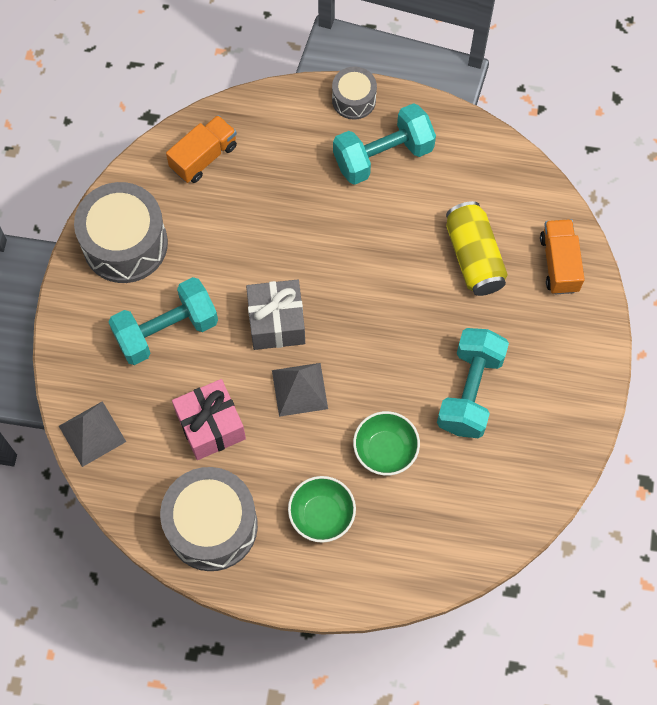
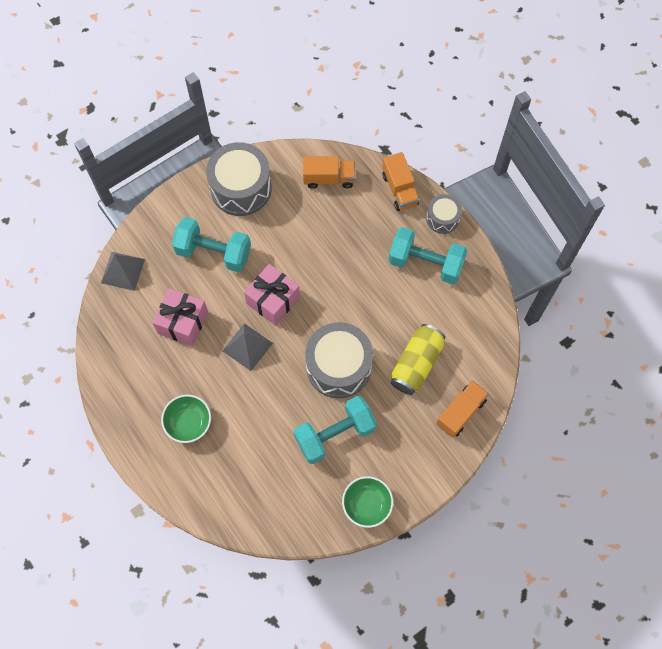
camera: 45 degrees right, 0 degrees up
(212, 526) = (129, 374): grey drum -> grey drum (338, 366)
(276, 322) = (273, 300): grey gift -> pink gift
(284, 108) = (399, 189): none -> orange truck
(385, 450) = (257, 421): green bowl -> green bowl (367, 505)

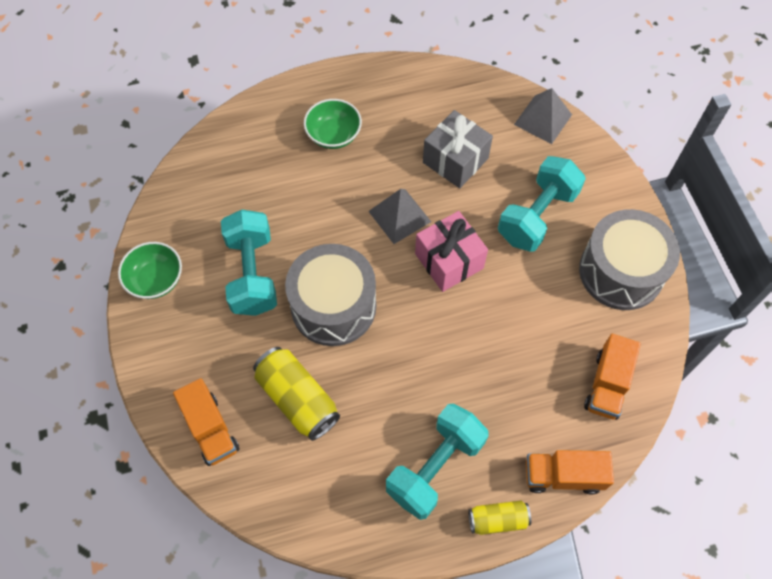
camera: 110 degrees right, 5 degrees down
(183, 323) = (455, 160): pink gift -> grey gift
(442, 218) = (498, 520): grey drum -> yellow can

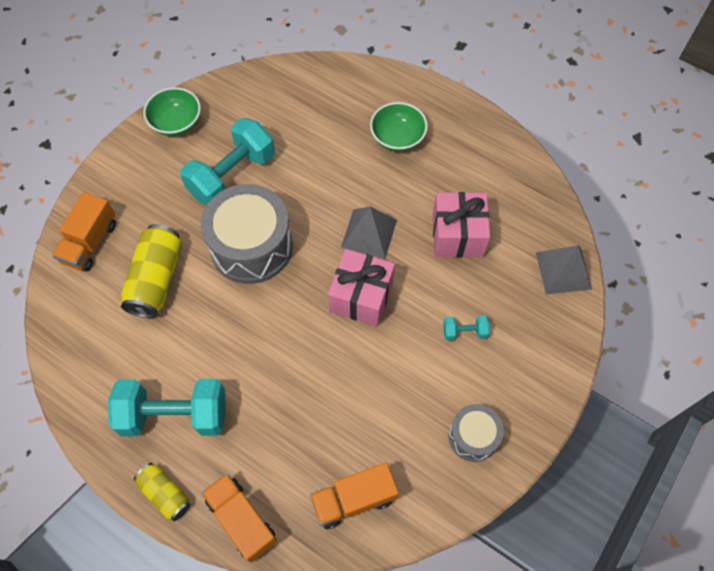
camera: 50 degrees right, 0 degrees up
(455, 160) = (457, 235): grey gift -> pink gift
(537, 216) = (464, 332): turquoise dumbbell -> turquoise dumbbell, size x0.44
(621, 272) = (473, 436): grey drum -> grey drum, size x0.54

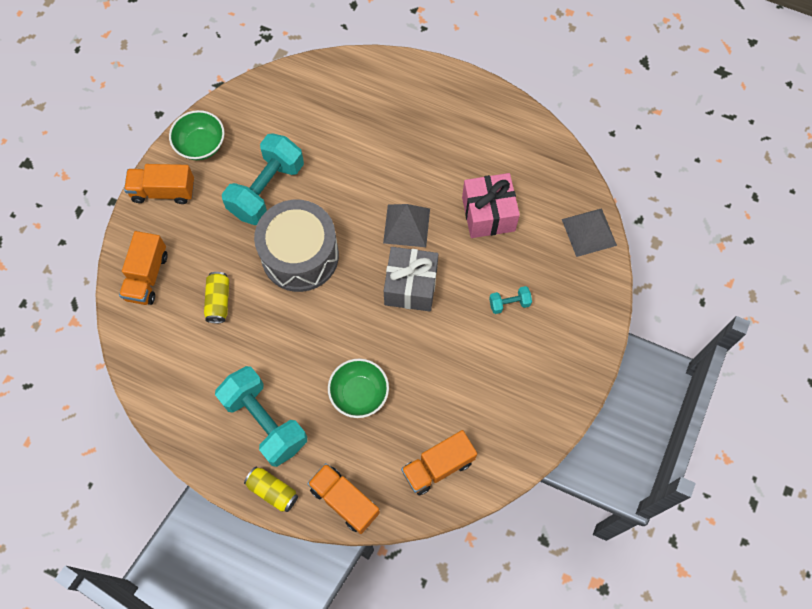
camera: 10 degrees left, 5 degrees up
(128, 162) = (163, 191): none -> orange truck
(156, 279) = (218, 301): yellow can -> yellow can, size x0.59
(175, 415) = (265, 421): turquoise dumbbell -> turquoise dumbbell turned 60 degrees clockwise
(361, 296) = (410, 286): pink gift -> grey gift
(397, 138) = (416, 127): green bowl -> green bowl (359, 393)
(473, 436) = (531, 395): grey drum -> none

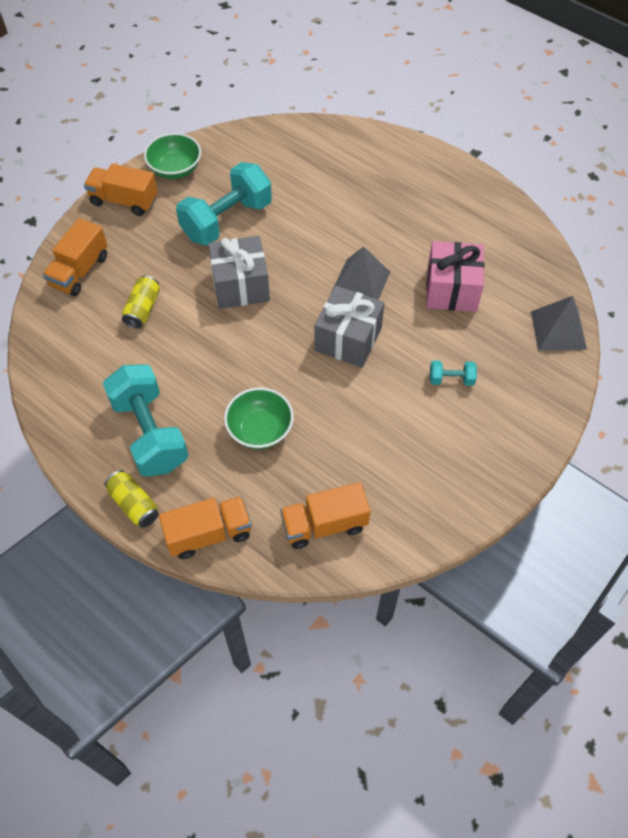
camera: 15 degrees right, 10 degrees down
(300, 255) = (240, 285): grey drum -> grey gift
(344, 501) = (209, 534): orange truck -> orange truck turned 105 degrees clockwise

